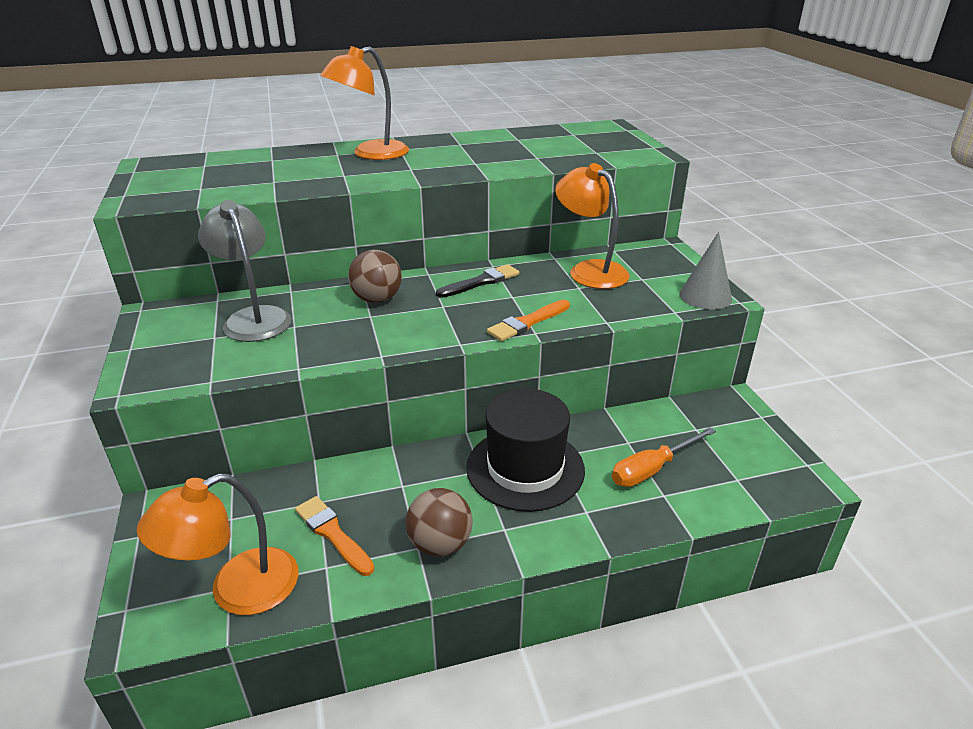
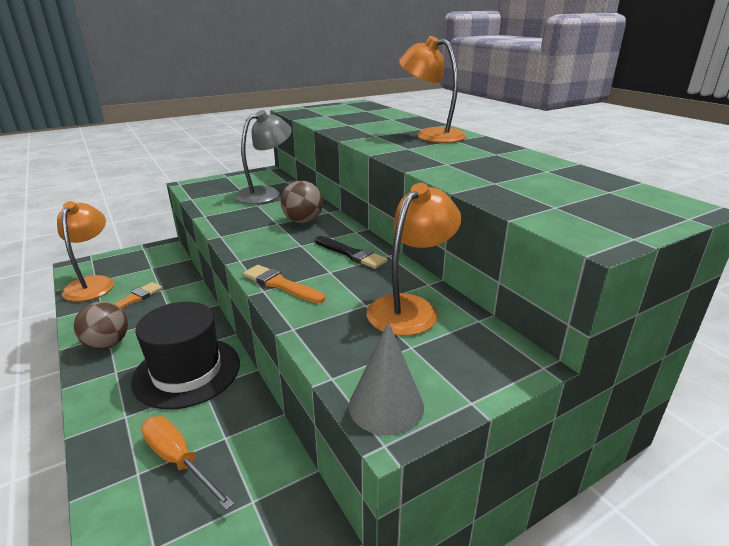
camera: 75 degrees right, 5 degrees down
(237, 590) = (93, 283): orange lamp -> orange lamp turned 45 degrees clockwise

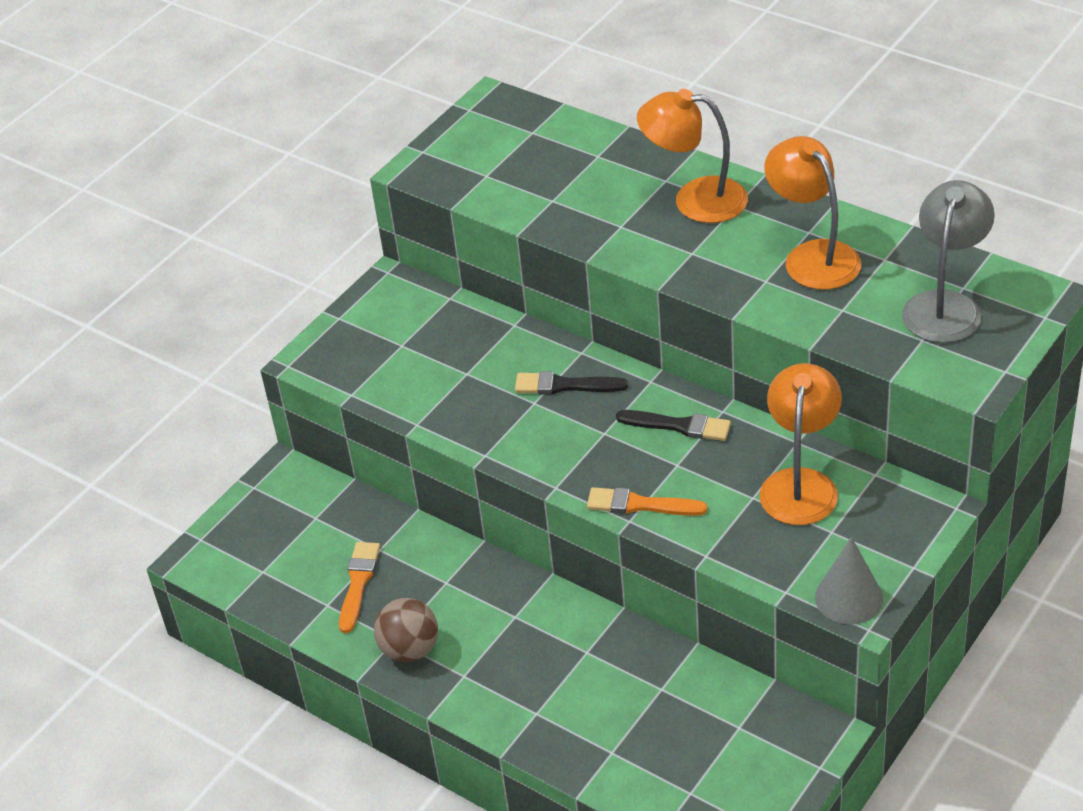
camera: 20 degrees left, 15 degrees up
(93, 283) = (265, 577): orange lamp -> orange lamp (813, 256)
(179, 460) = (639, 726): orange screwdriver -> none
(187, 372) = (548, 642): black hat -> none
(266, 193) = (451, 341): grey lamp -> grey lamp (945, 305)
(303, 221) = (565, 385): brown ball -> black brush

